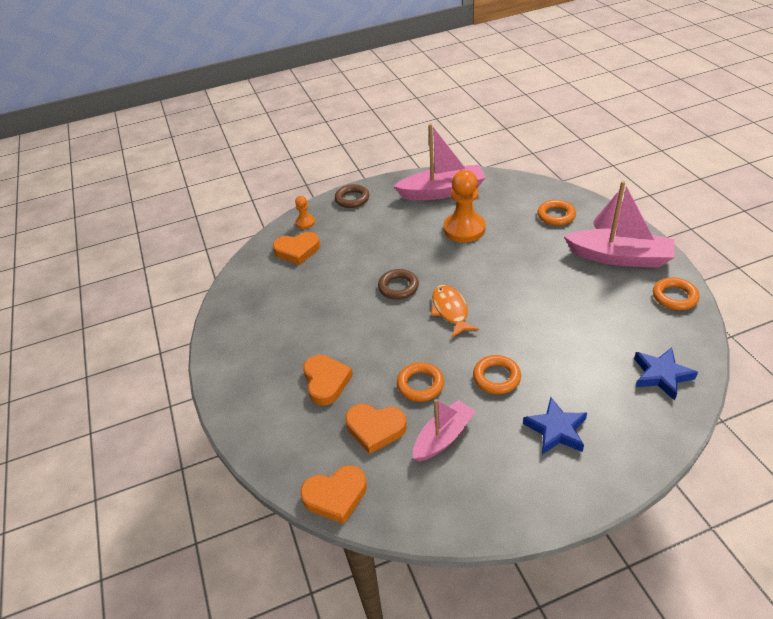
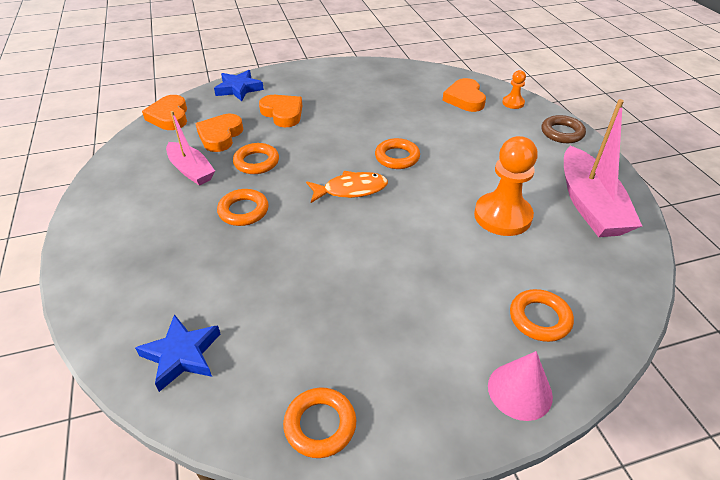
camera: 90 degrees right, 0 degrees up
(326, 381) = (283, 113): orange heart -> orange heart turned 120 degrees counterclockwise
(398, 287) = (397, 157): brown ring -> orange ring
(556, 430) = (158, 242): blue star -> blue star (239, 89)
(619, 257) = (427, 377): pink boat -> none

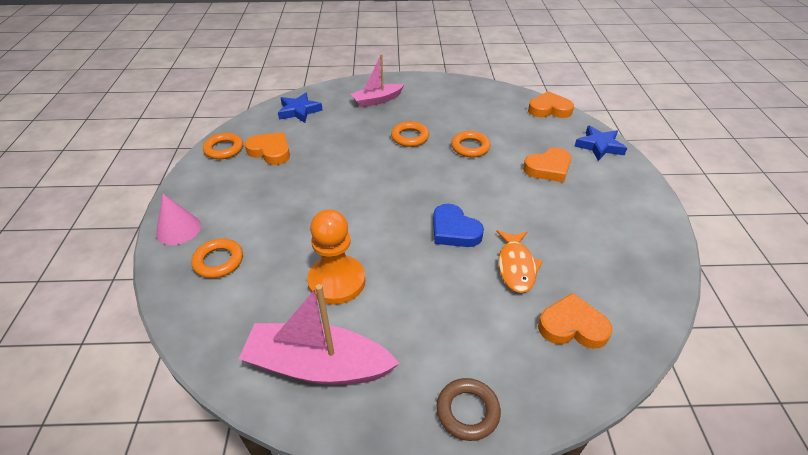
camera: 105 degrees right, 0 degrees up
(191, 170) = (468, 117): pink boat -> pink boat (377, 100)
(220, 136) = (514, 132): orange heart -> orange heart (270, 151)
(351, 190) = (414, 192): orange fish -> orange fish (516, 266)
(397, 157) = (454, 230): orange ring -> blue heart
(513, 103) = (558, 382): orange pawn -> none

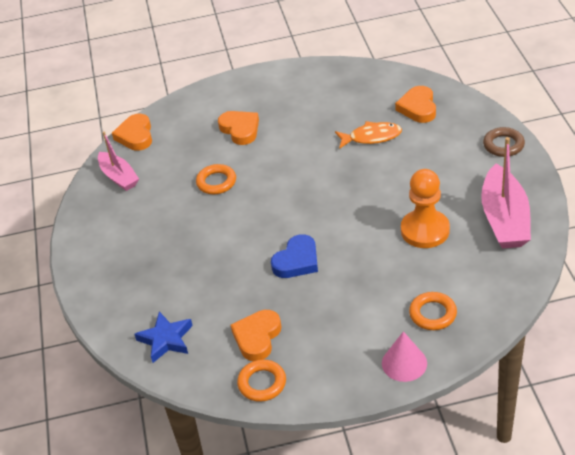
camera: 95 degrees left, 0 degrees up
(377, 100) = (131, 272): pink boat -> pink boat (119, 177)
(410, 137) = (206, 229): orange ring -> none
(454, 230) = (342, 175): blue heart -> blue heart (297, 261)
(599, 146) = (198, 102): blue star -> none

